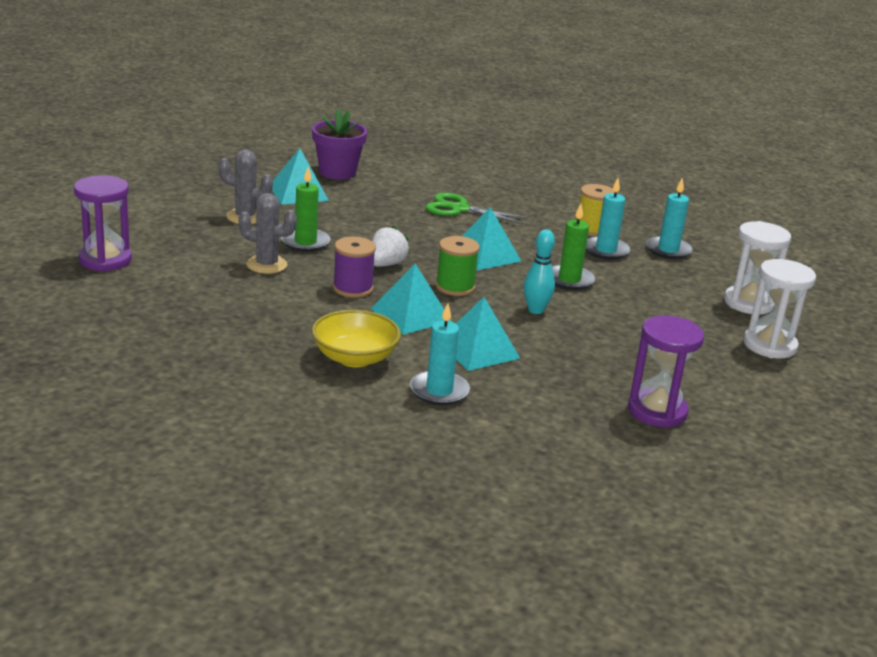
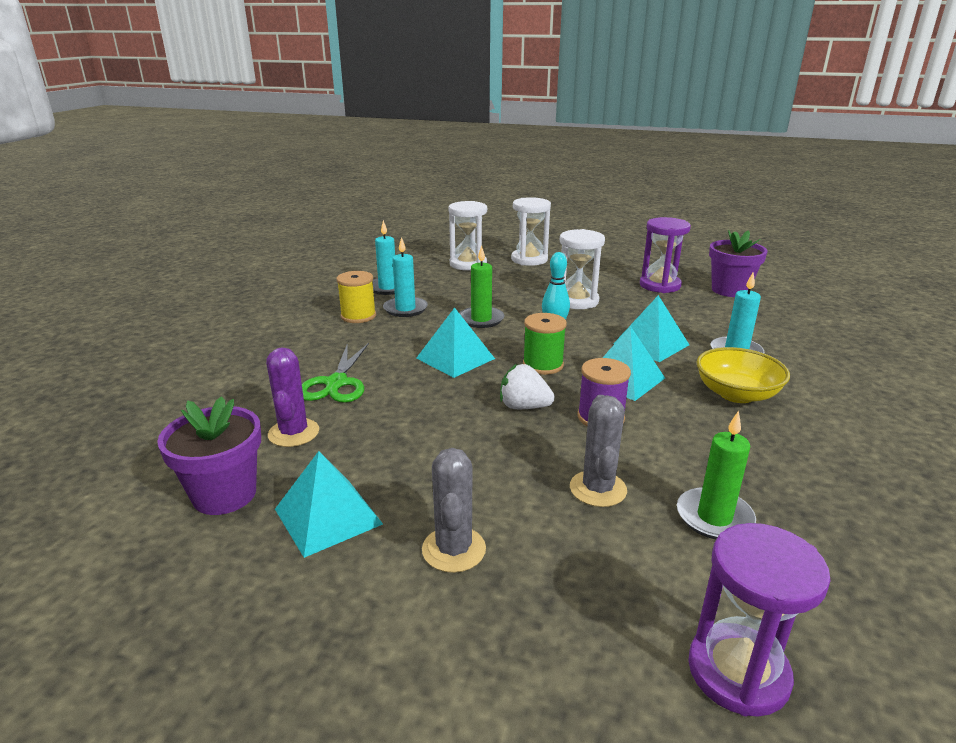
camera: 100 degrees left, 0 degrees up
(305, 242) = (506, 472): green candle -> green candle (714, 517)
(394, 191) = (293, 433): none -> purple cactus
(609, 340) = (577, 301): none -> white hourglass
(630, 461) = (730, 290): none -> purple flower pot

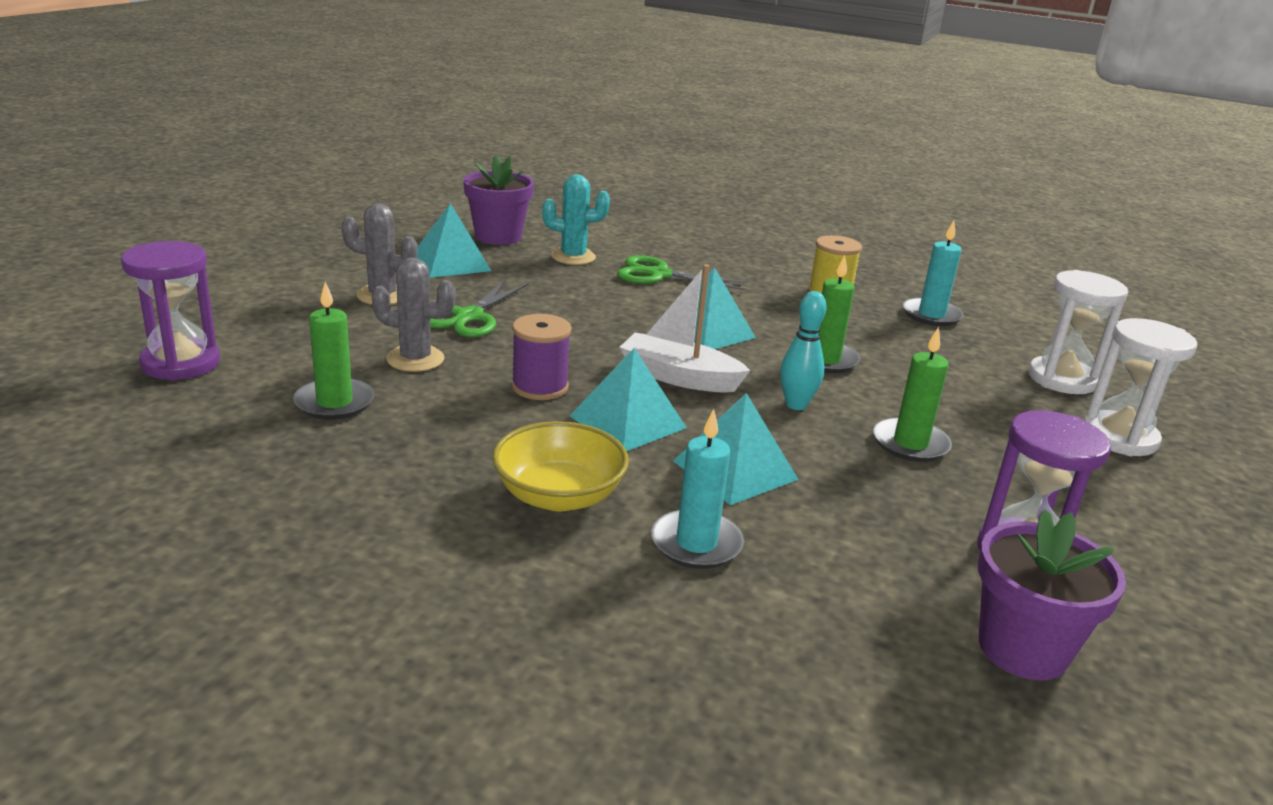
camera: 95 degrees right, 0 degrees up
(293, 433) = (573, 257): purple cactus -> turquoise cactus
(405, 309) = (856, 319): turquoise candle -> none
(484, 474) = (469, 317): none -> green scissors
(524, 407) = (580, 351): white strawberry -> none
(543, 365) = (679, 377): green spool -> white boat
(577, 301) = (910, 444): white hourglass -> green candle

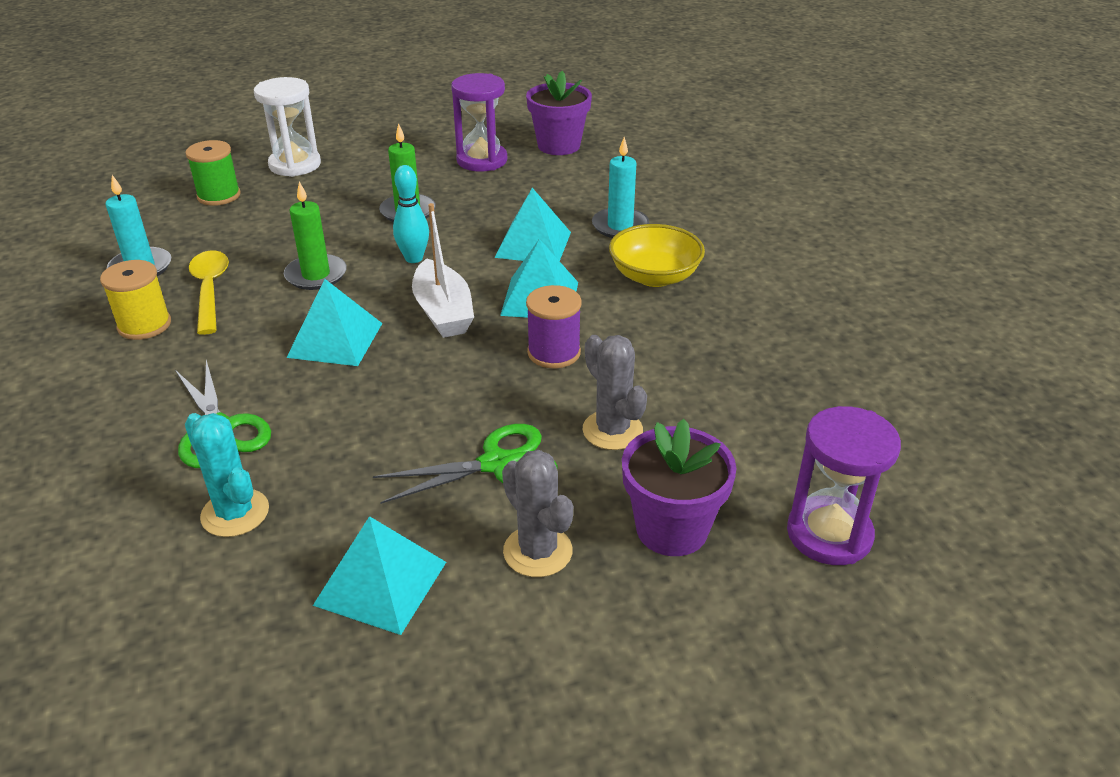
camera: 130 degrees left, 10 degrees up
(334, 402) = (725, 413): green candle -> none
(498, 236) = (234, 620): purple flower pot -> purple flower pot (672, 529)
(855, 322) = (210, 290): none -> yellow spoon
(1061, 379) = (219, 196): white hourglass -> green spool

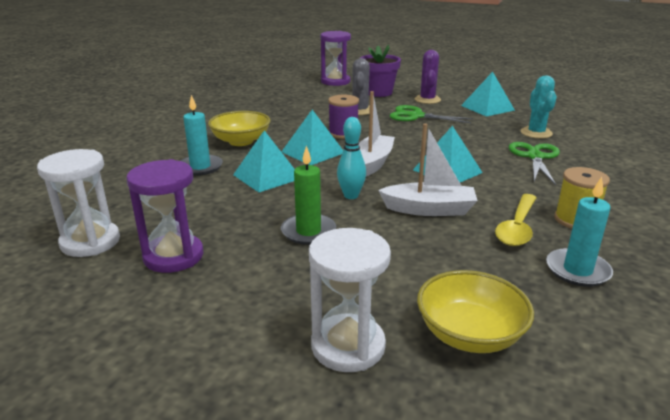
camera: 140 degrees left, 10 degrees down
(219, 196) = (469, 334): green spool -> yellow bowl
(316, 275) = (429, 209): green candle -> white boat
(537, 551) = (427, 100): grey cactus -> purple cactus
(559, 146) = (90, 242): purple flower pot -> white hourglass

